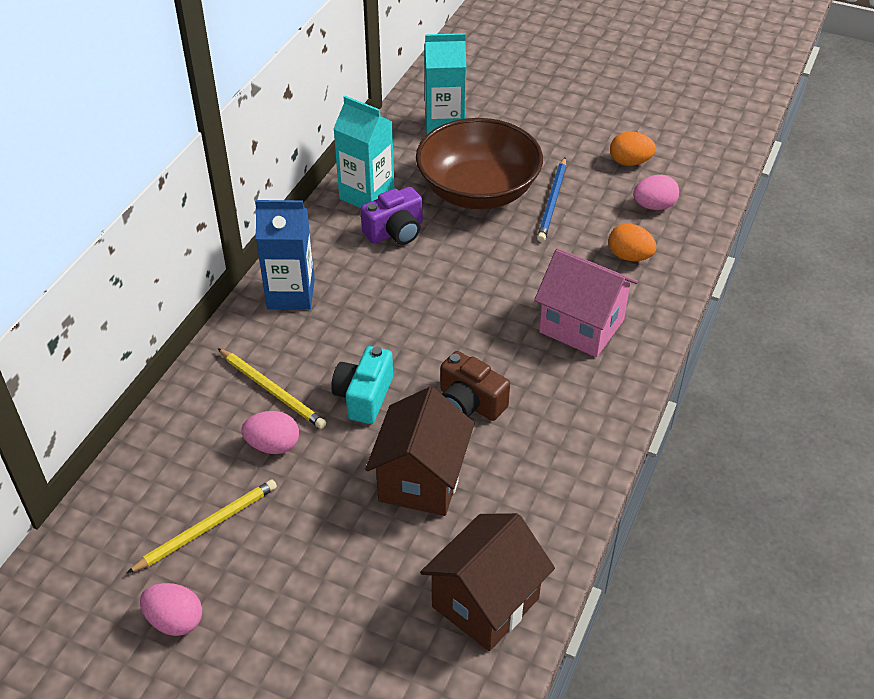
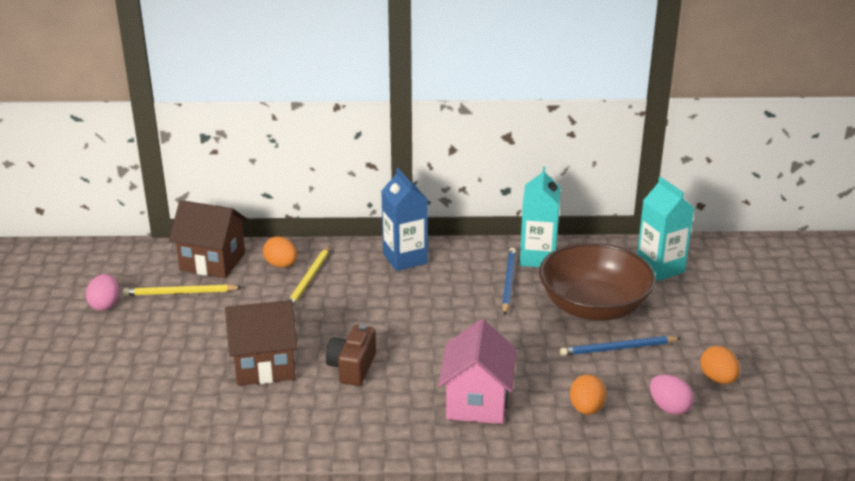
camera: 65 degrees right, 15 degrees down
(207, 527) = (180, 293): yellow pencil -> yellow pencil turned 150 degrees clockwise
(219, 407) = (281, 265): none -> orange egg
(273, 445) = (260, 295): pink egg -> none
(364, 396) = (327, 318): turquoise camera -> none
(395, 232) = (508, 282): purple camera -> blue pencil
(485, 602) = (169, 425): brown house -> brown house (212, 262)

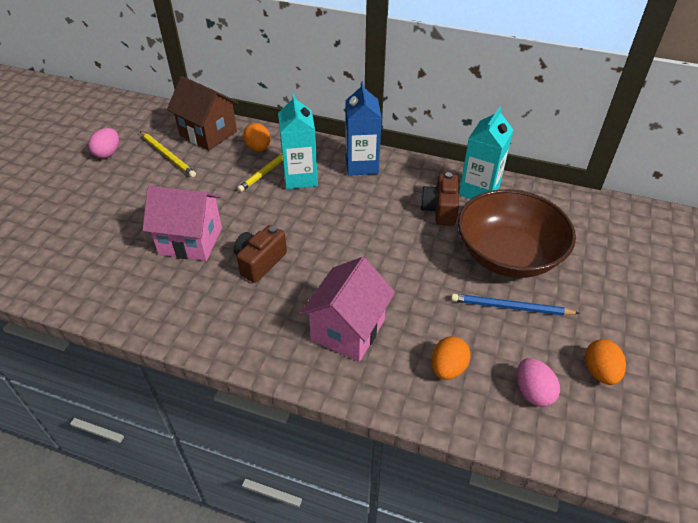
camera: 20 degrees right, 15 degrees up
(180, 293) = (168, 156): yellow pencil -> yellow pencil turned 150 degrees counterclockwise
(264, 366) = (190, 241): brown house -> pink house
(508, 282) = (440, 209): blue pencil -> brown camera
(660, 268) = (592, 229): turquoise carton -> turquoise carton (300, 178)

